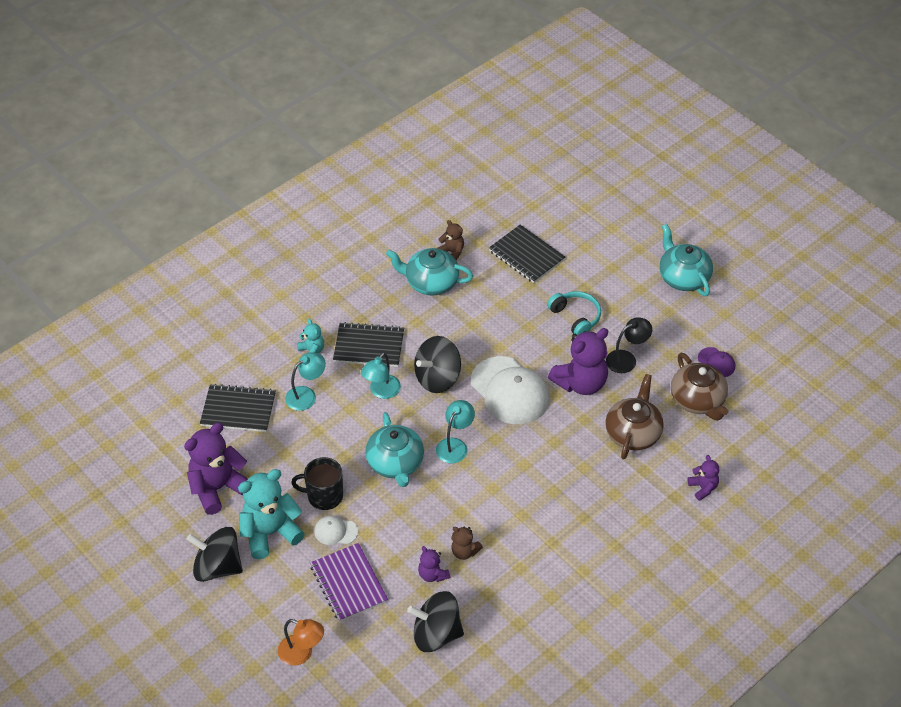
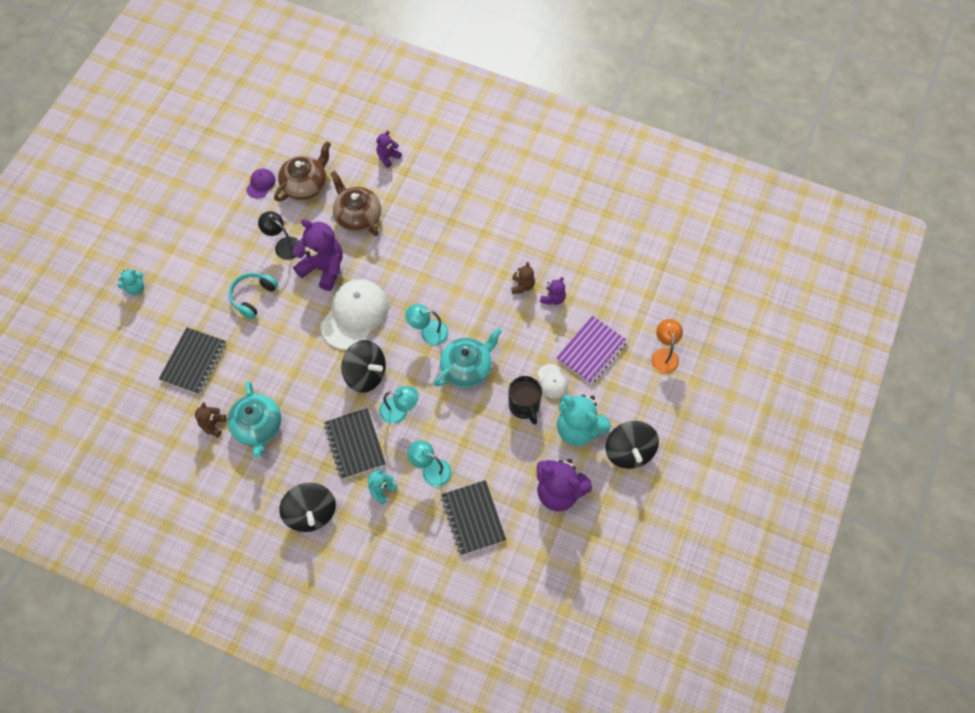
camera: 115 degrees left, 15 degrees up
(436, 634) = (599, 276): black spinning top -> black spinning top (311, 513)
(632, 234) = (136, 288): none -> turquoise teddy bear
(633, 433) = (358, 216): brown teapot -> brown teapot turned 60 degrees clockwise
(683, 277) = (175, 234): turquoise teapot -> none

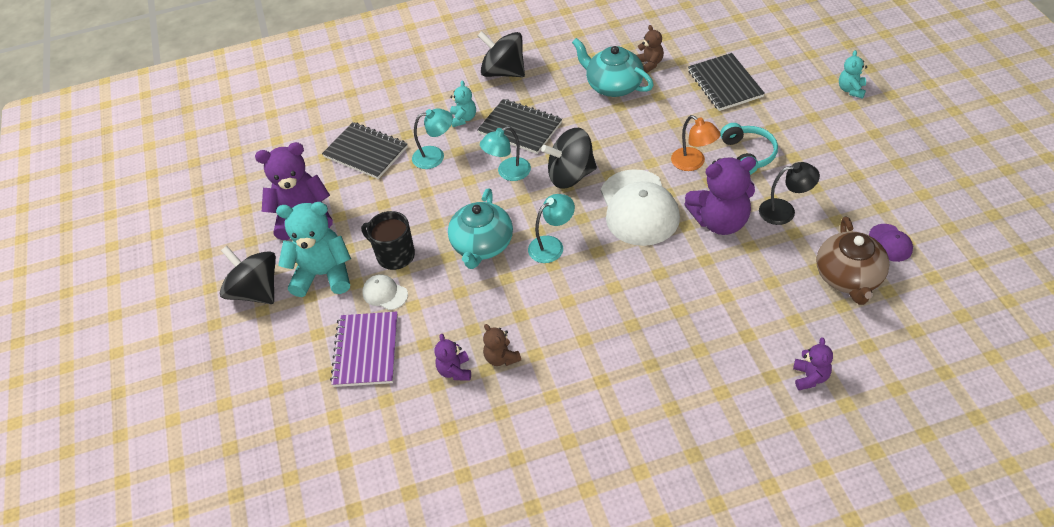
camera: 145 degrees right, 15 degrees down
(358, 216) = (754, 290): brown teapot -> none
(664, 355) = (278, 406): orange lamp -> orange lamp (693, 163)

